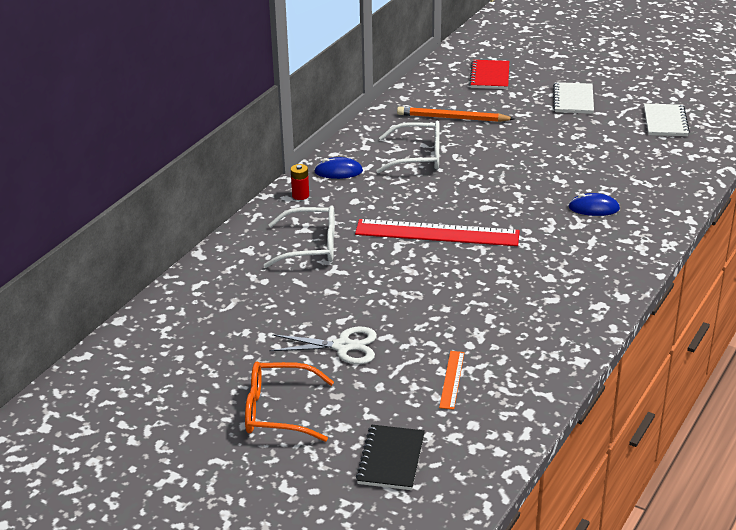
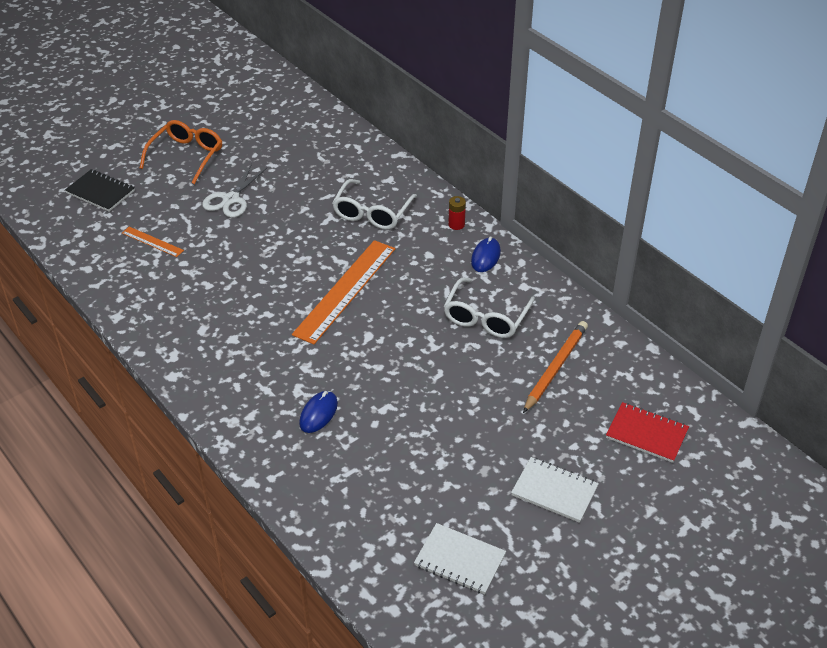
camera: 110 degrees right, 10 degrees up
(437, 233) = (345, 290): red ruler -> orange ruler

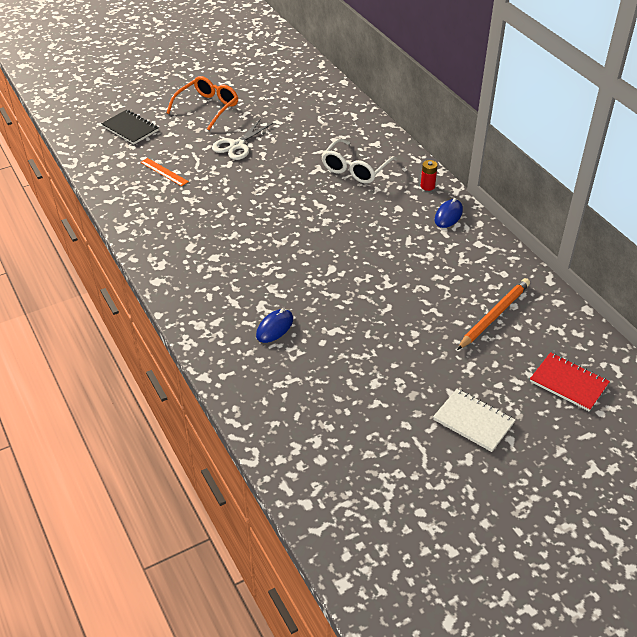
camera: 10 degrees right, 0 degrees up
(345, 290) = (319, 229): orange ruler -> none
(459, 560) = (375, 469): white notebook -> none
(486, 317) = (439, 265): white glasses -> none

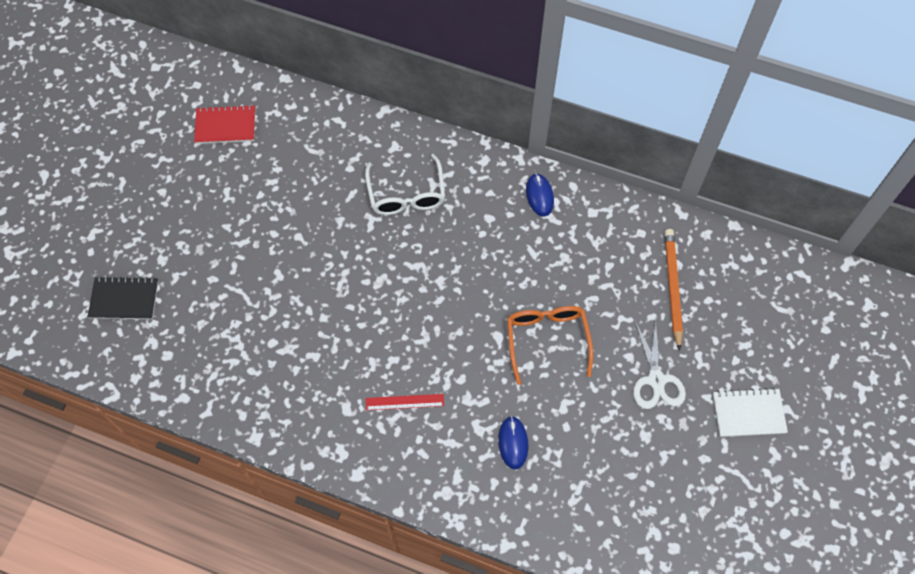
camera: 40 degrees left, 20 degrees up
(164, 172) = (223, 333): orange ruler -> none
(207, 107) = (178, 211): orange glasses -> orange glasses (547, 340)
(229, 264) = (404, 402): none -> red ruler
(237, 145) = (262, 244): white scissors -> white scissors (656, 380)
(427, 186) = (490, 171): red battery -> none
(568, 383) = (782, 317): red notebook -> red notebook (225, 126)

